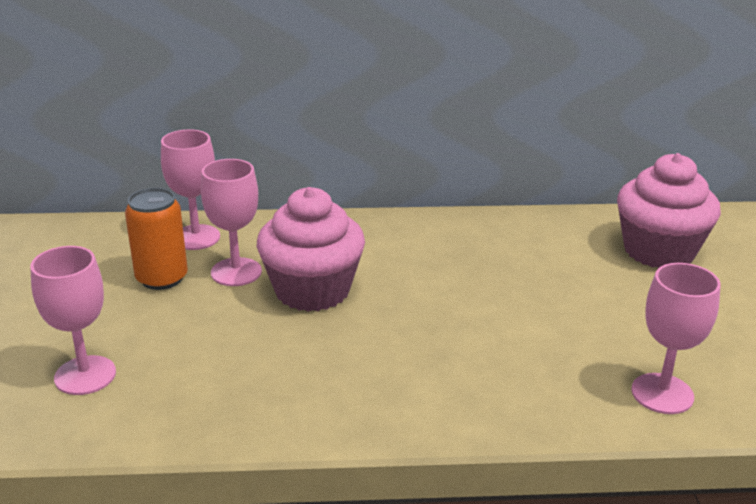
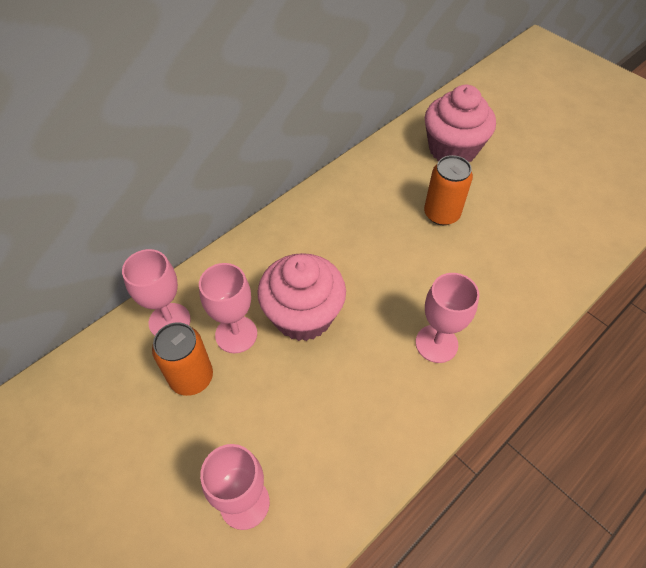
camera: 40 degrees left, 25 degrees up
(569, 291) = (441, 214): none -> orange can
(662, 394) = (553, 262): pink goblet -> pink goblet (436, 343)

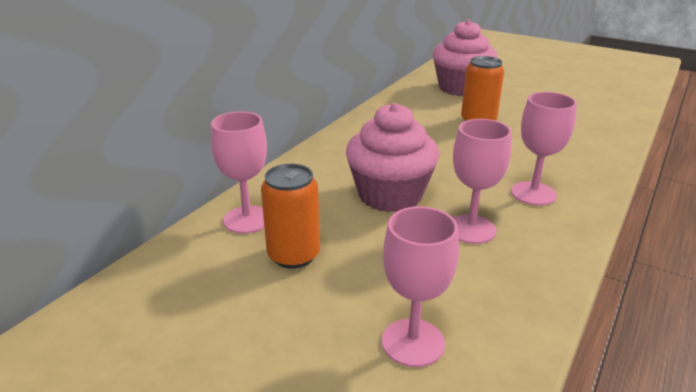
camera: 15 degrees left, 25 degrees down
(236, 334) = (327, 217): pink goblet -> pink goblet (471, 229)

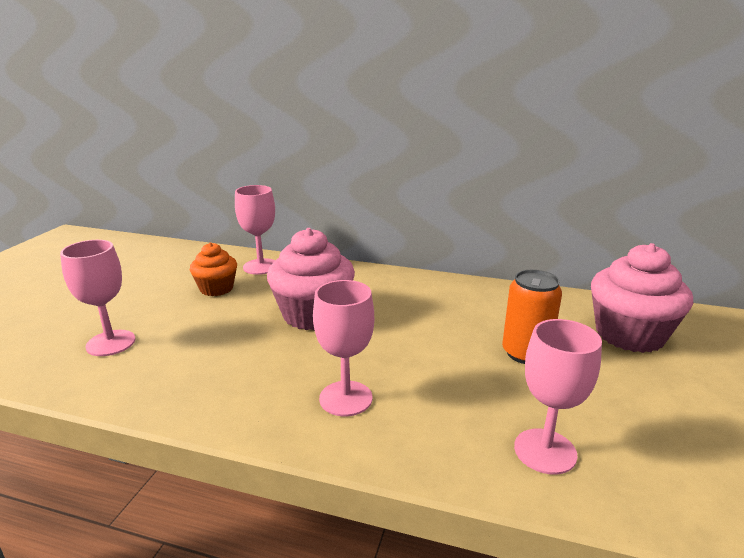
camera: 75 degrees right, 5 degrees down
(293, 255) = (216, 288): orange can -> orange cupcake
(471, 229) = (262, 360): pink goblet -> pink goblet (545, 451)

